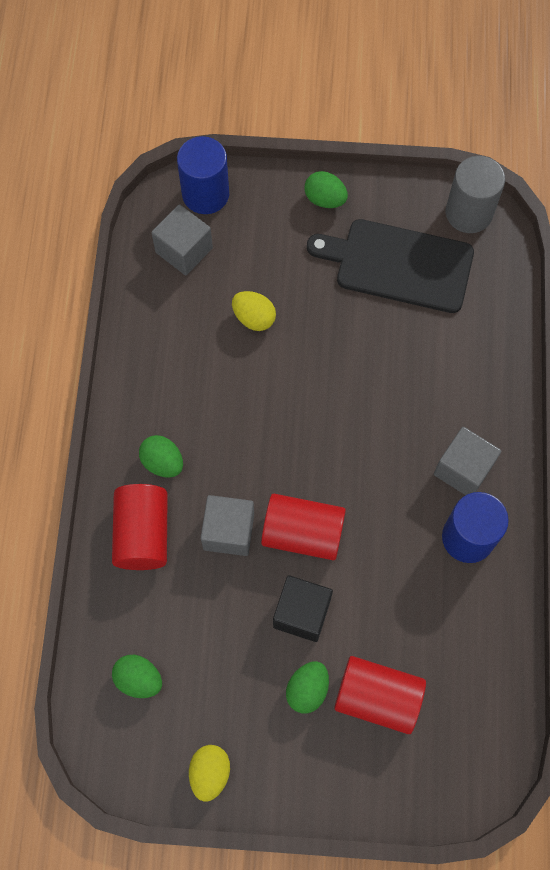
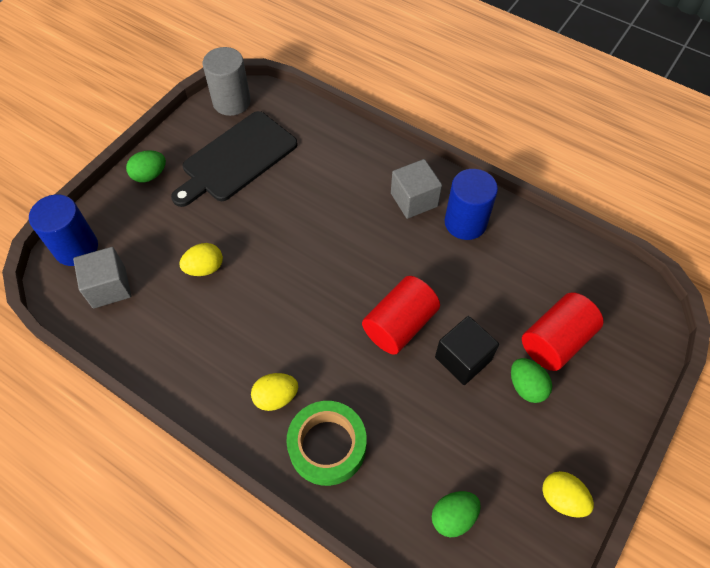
camera: 60 degrees left, 10 degrees down
(143, 534) = (327, 446): red cylinder -> green tape
(163, 462) = (276, 397): green egg -> yellow egg
(228, 531) = (366, 377): grey cube -> none

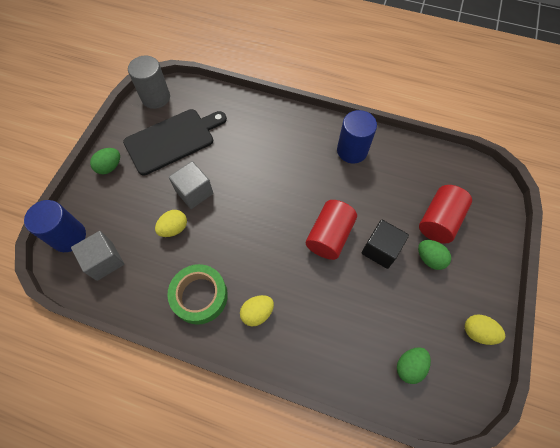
camera: 15 degrees left, 5 degrees up
(236, 159) = (173, 140): black cutting board -> black cutting board turned 150 degrees counterclockwise
(327, 446) = (305, 339): green tape -> green tape (200, 296)
(414, 200) = (311, 142): grey cube -> grey cube (194, 192)

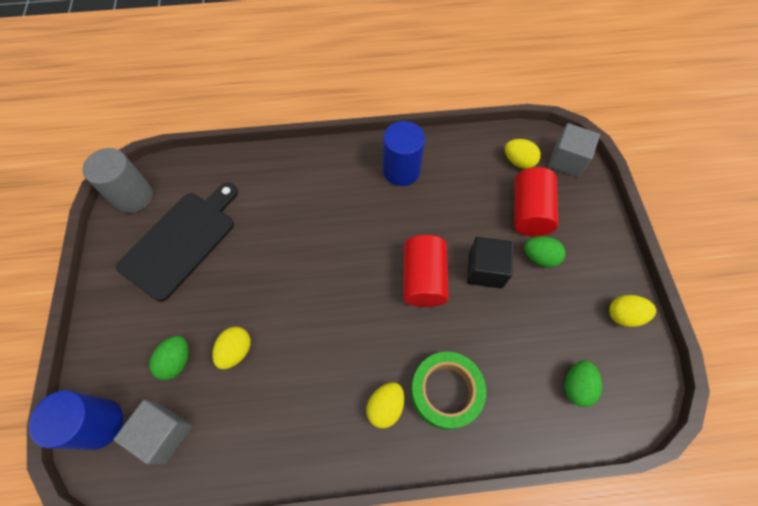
camera: 25 degrees left, 0 degrees up
(110, 167) = (113, 309): green egg -> green egg (176, 361)
(194, 192) = (240, 295): grey cube -> grey cube (567, 160)
(200, 296) = (308, 419): green tape -> green tape (445, 391)
(450, 179) = (518, 161): none -> yellow egg

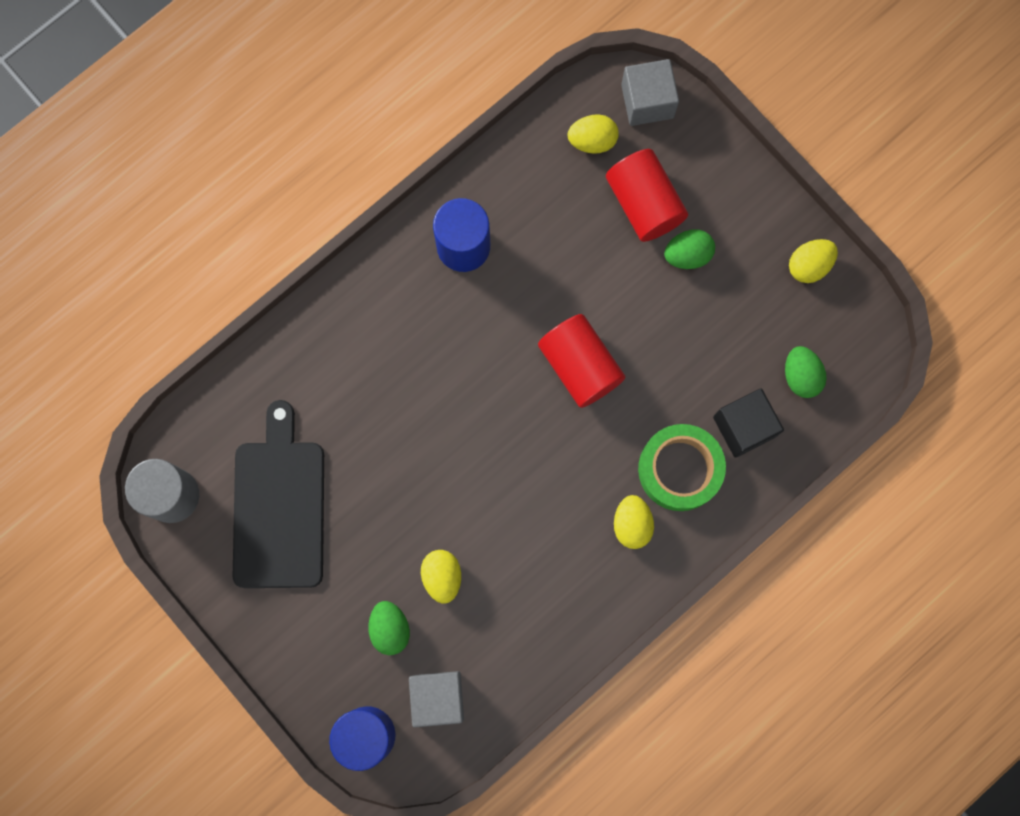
camera: 35 degrees left, 15 degrees up
(485, 270) = (639, 310): black cube -> black cube (744, 427)

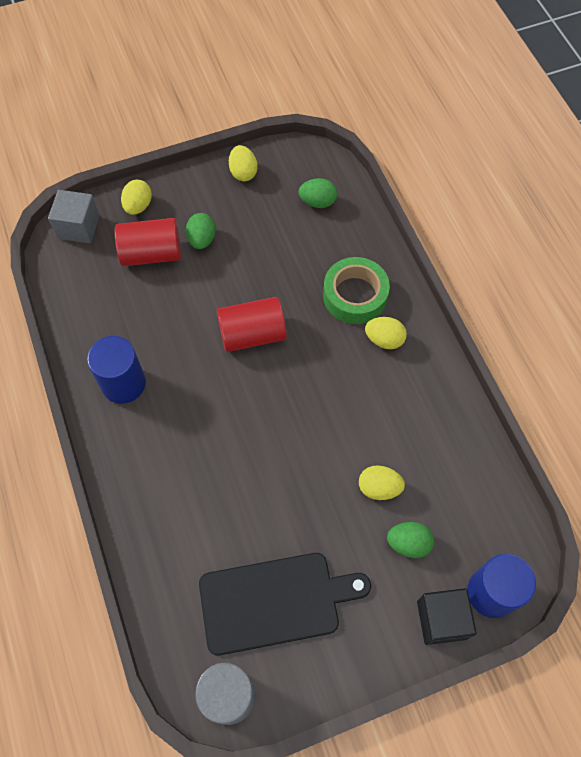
camera: 70 degrees left, 15 degrees down
(279, 507) = (275, 601): black cutting board -> black cutting board turned 150 degrees clockwise
(438, 697) = (476, 524): grey cube -> none
(592, 141) = (88, 270): yellow egg -> yellow egg (138, 206)
(744, 427) = (339, 246): black cube -> black cube (441, 619)

